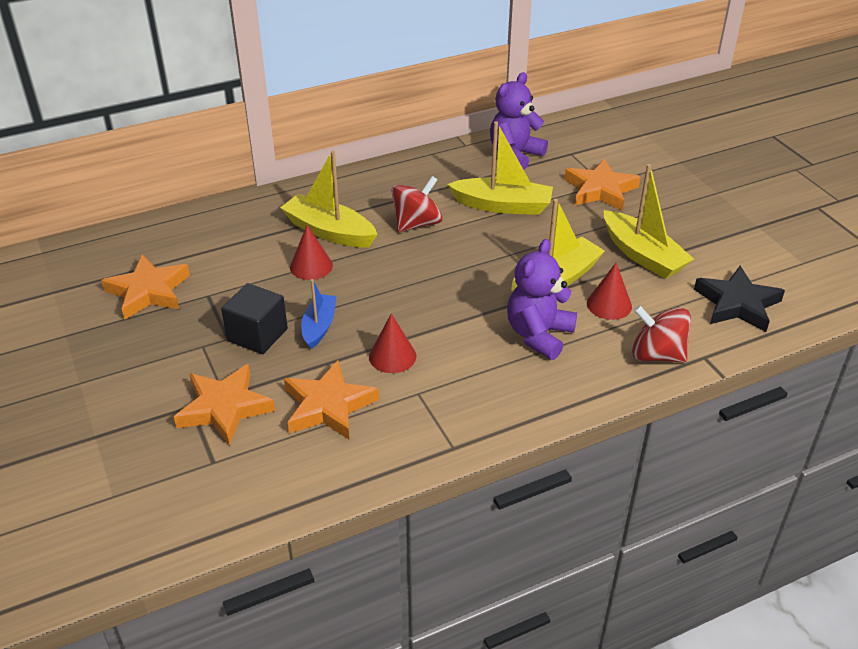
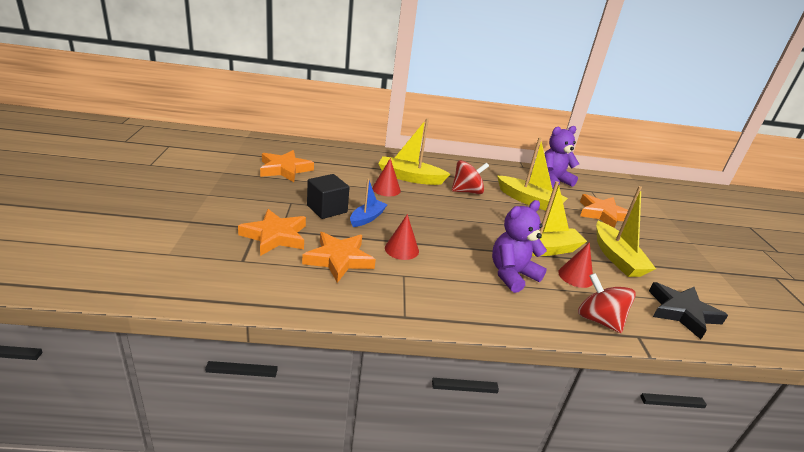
camera: 20 degrees right, 10 degrees down
(329, 231) = (410, 178): yellow boat -> yellow boat turned 45 degrees counterclockwise

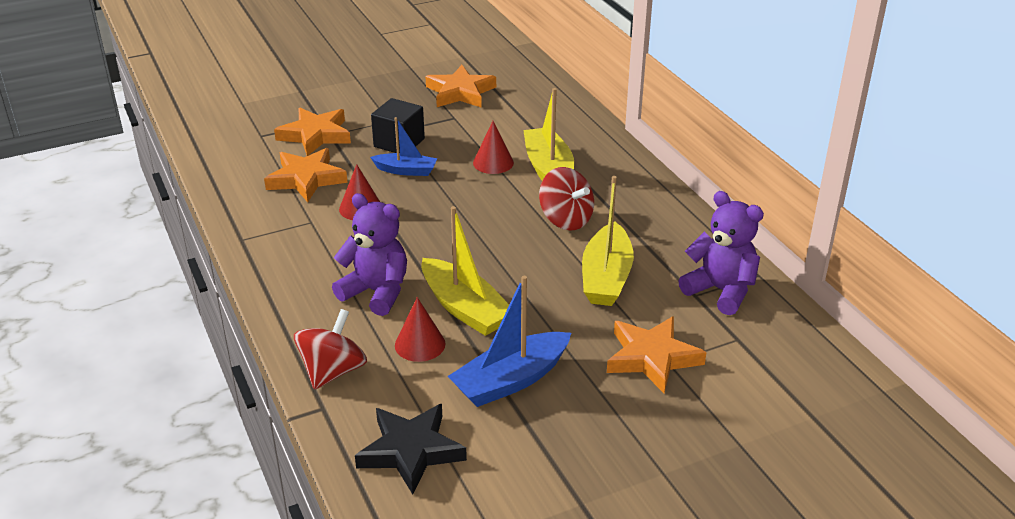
camera: 70 degrees right, 5 degrees up
(616, 258) = (511, 380): yellow boat -> blue boat

